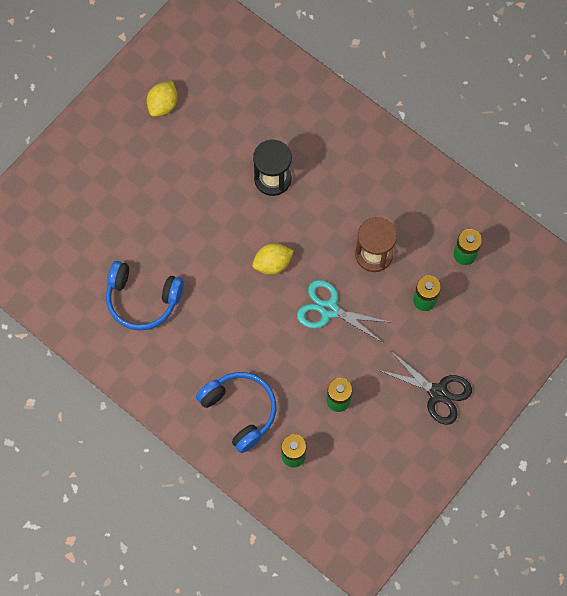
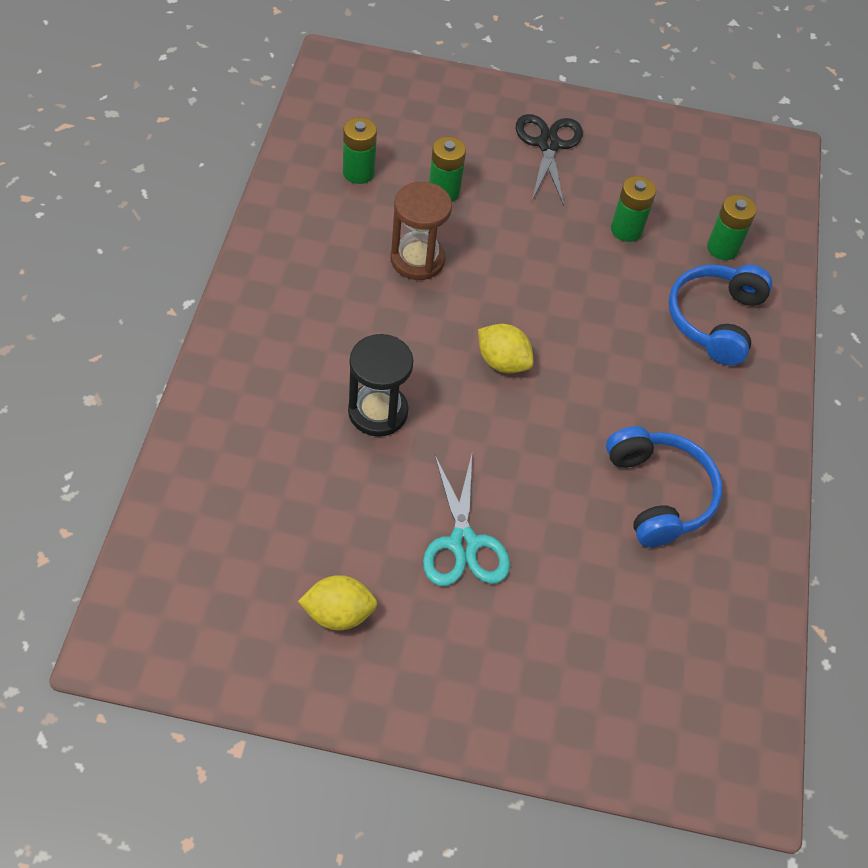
camera: 125 degrees left, 15 degrees down
(329, 309) = (522, 279): turquoise scissors -> turquoise scissors (463, 544)

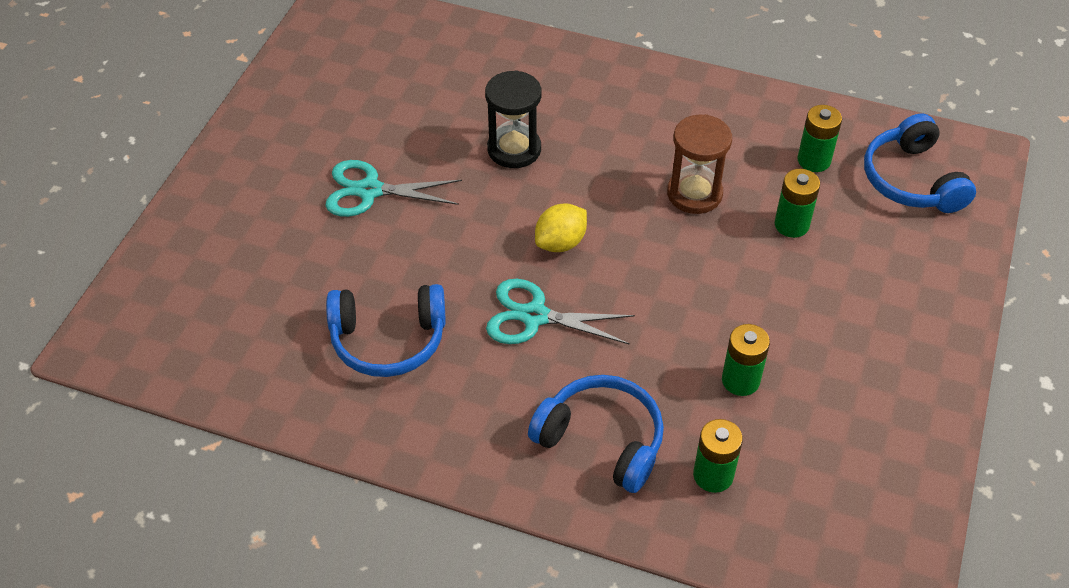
camera: 105 degrees right, 5 degrees down
(338, 614) = (327, 111): yellow lemon -> none
(374, 109) = (911, 180): none -> blue headphones
(548, 145) = (875, 327): black scissors -> none
(598, 376) = (534, 316): none -> turquoise scissors

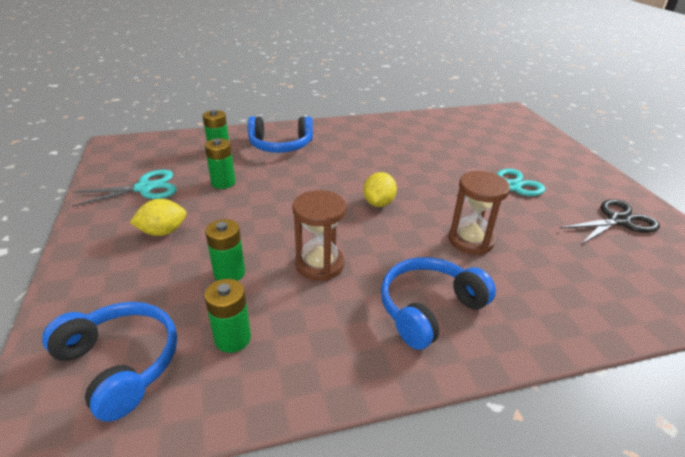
camera: 145 degrees right, 15 degrees down
(327, 98) = (618, 220): none -> black scissors
(388, 340) = (410, 143): blue headphones -> blue headphones (429, 308)
(514, 149) = (470, 240): black hourglass -> brown hourglass
(534, 316) = (356, 170): turquoise scissors -> turquoise scissors (145, 188)
(849, 317) = (163, 232): none -> yellow lemon

